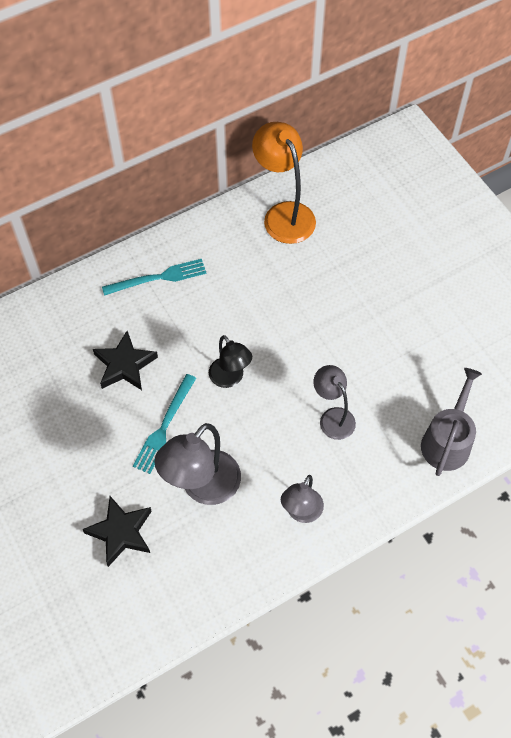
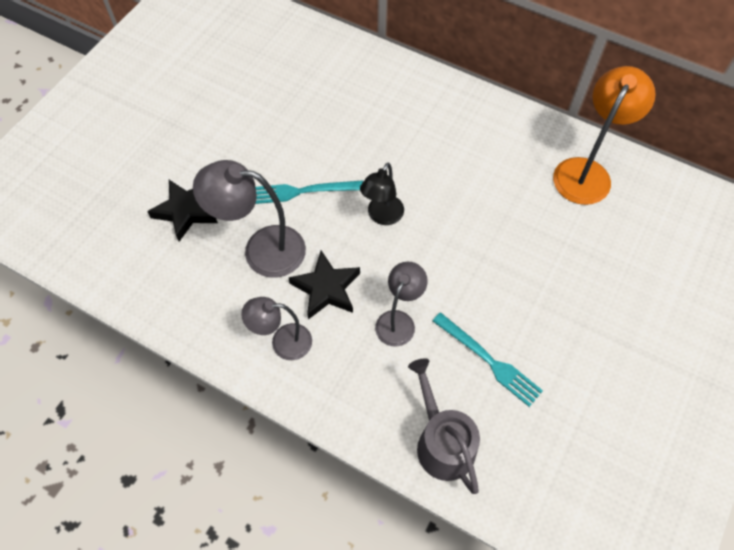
camera: 60 degrees right, 0 degrees up
(125, 365) = (342, 133): black star -> black star (326, 288)
(158, 278) = (443, 113): turquoise fork -> turquoise fork (488, 360)
(447, 441) = (442, 442): grey watering can -> grey watering can turned 105 degrees counterclockwise

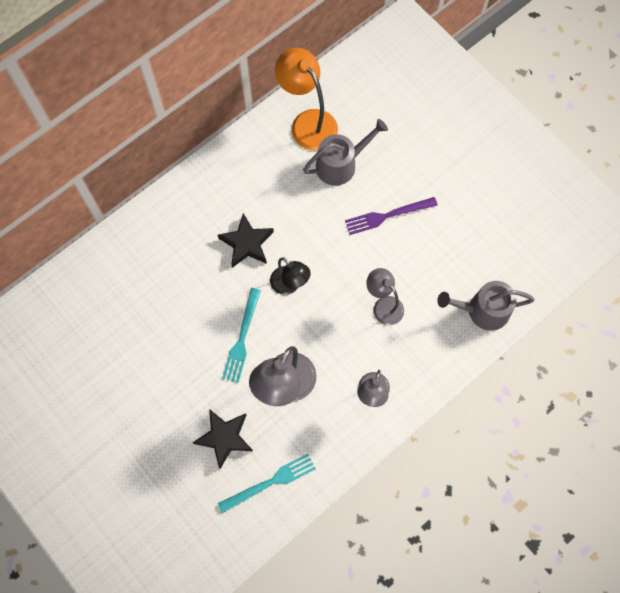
camera: 70 degrees left, 10 degrees up
(326, 288) = (338, 348): black star -> black star (247, 243)
(488, 360) = (435, 257): turquoise fork -> turquoise fork (270, 482)
(516, 289) = (387, 215): none -> purple fork
(554, 220) = (340, 164): none -> grey watering can

